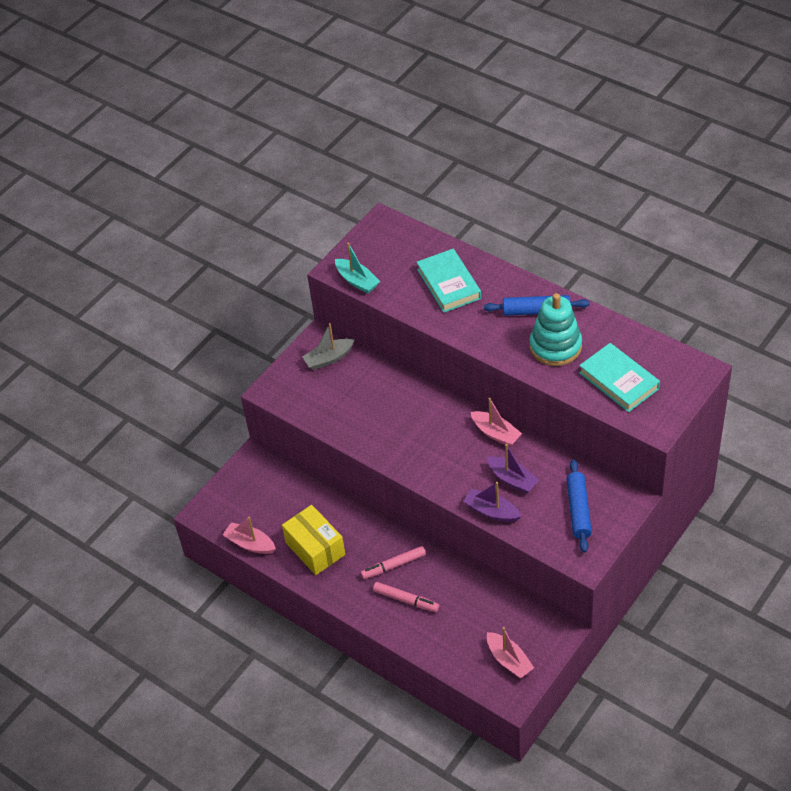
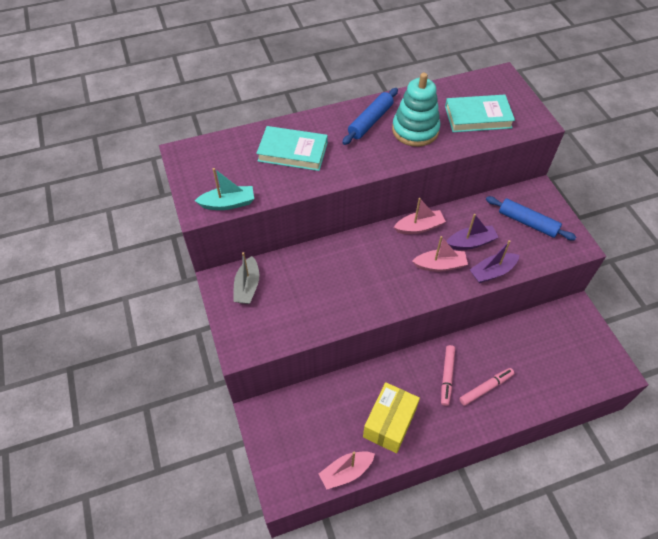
camera: 60 degrees left, 5 degrees up
(315, 549) = (389, 423): yellow box -> yellow box turned 60 degrees counterclockwise
(509, 660) = (584, 354): pink boat -> pink boat (440, 265)

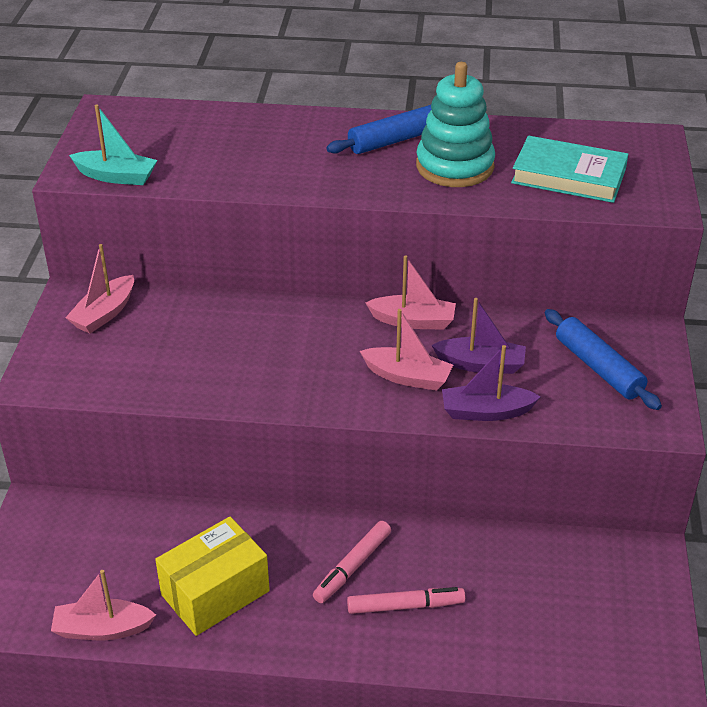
camera: 25 degrees right, 15 degrees down
(247, 286) = (104, 313): grey boat -> pink boat
(293, 152) = (253, 145): turquoise book -> none

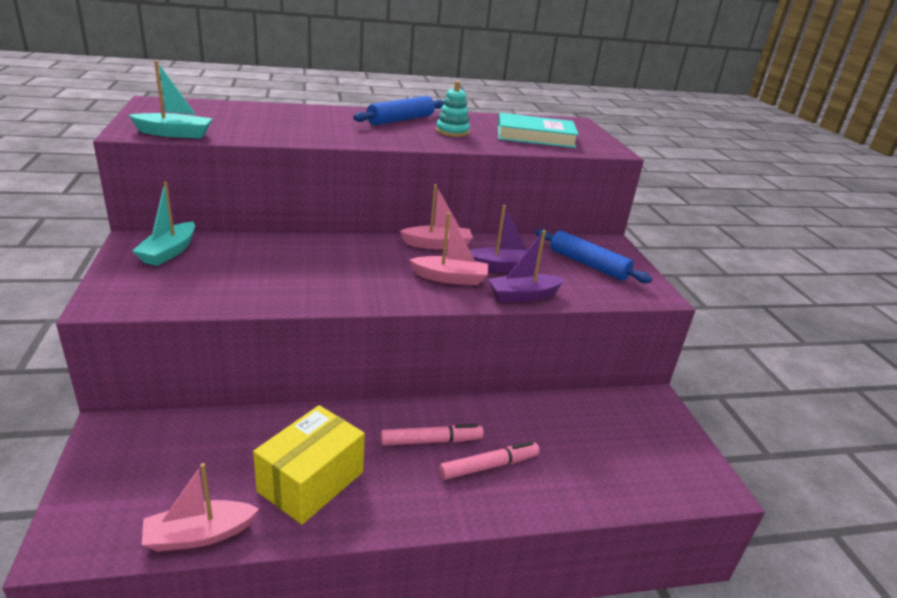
camera: 20 degrees left, 10 degrees down
(104, 313) = (169, 252): pink boat -> turquoise boat
(352, 567) = (431, 441): pink marker -> pink marker turned 120 degrees counterclockwise
(455, 166) = (452, 132): turquoise stacking toy -> turquoise stacking toy, size x0.57

